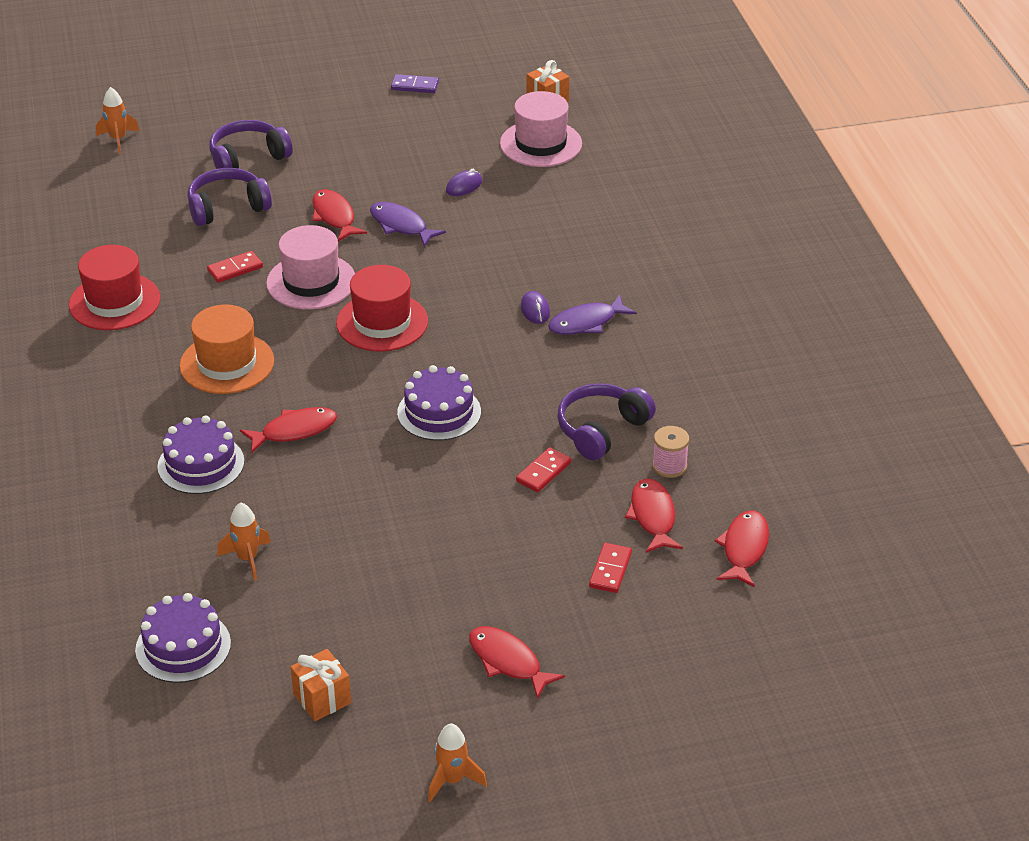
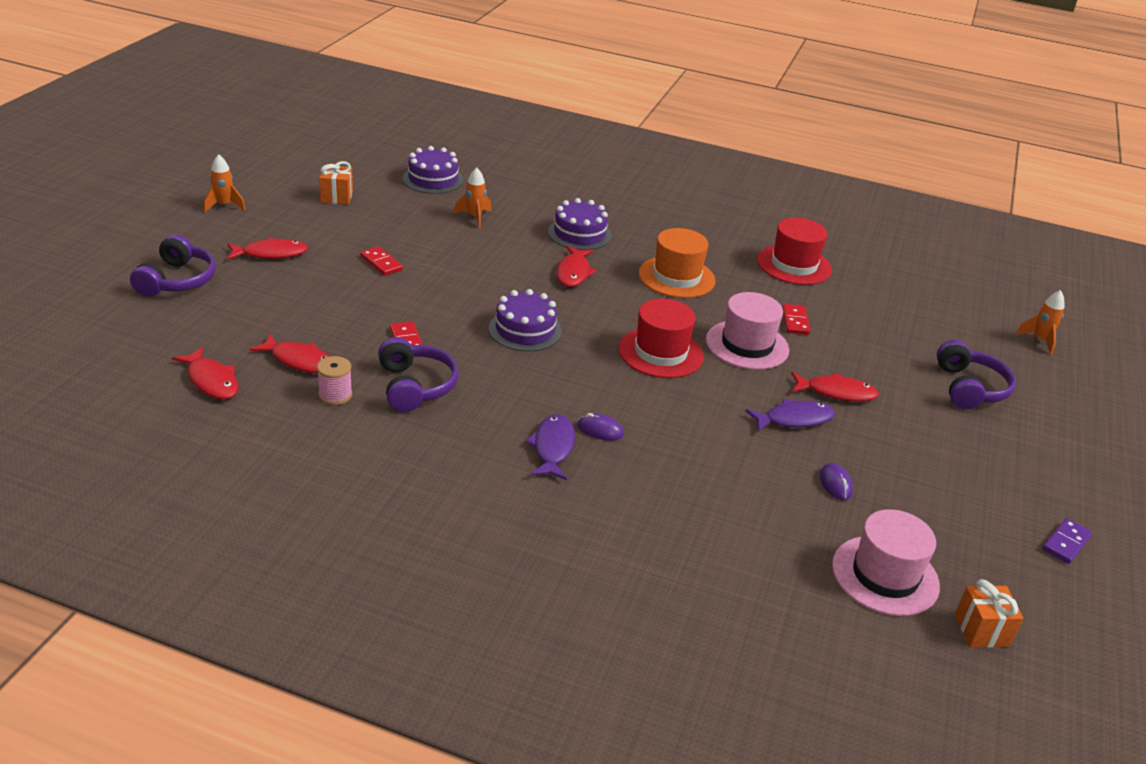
camera: 120 degrees right, 5 degrees down
(227, 207) = (891, 350): purple headphones -> purple headphones (177, 280)
(610, 570) = (281, 320): red domino -> red domino (381, 263)

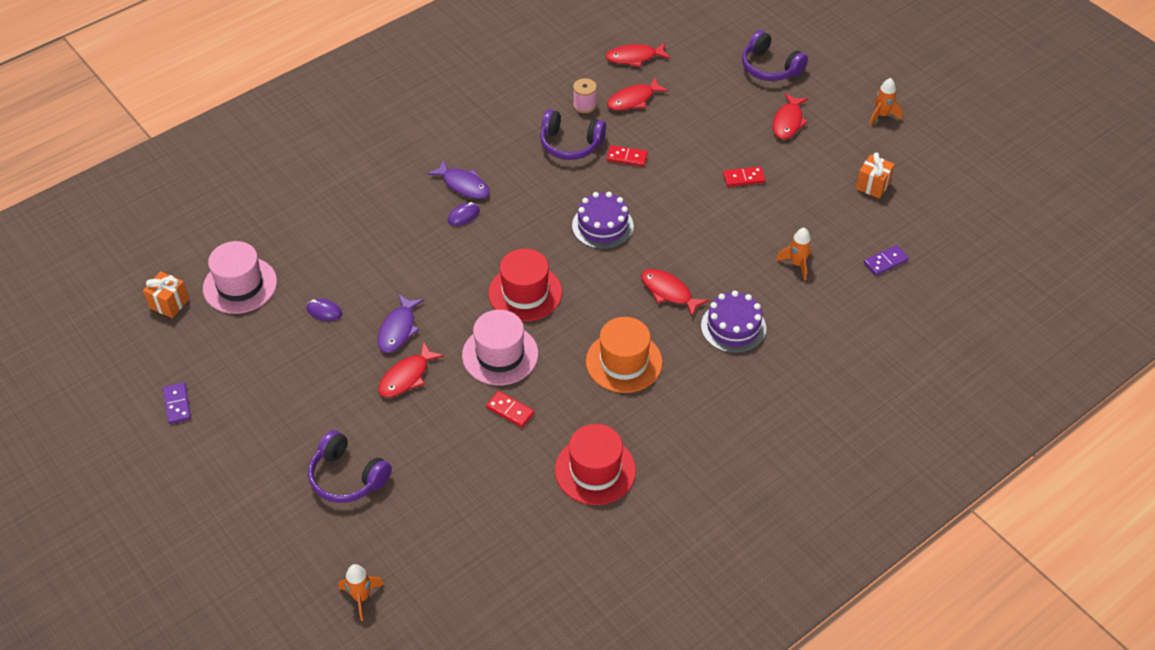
camera: 125 degrees right, 15 degrees up
(433, 179) = (885, 262): purple cake -> purple domino

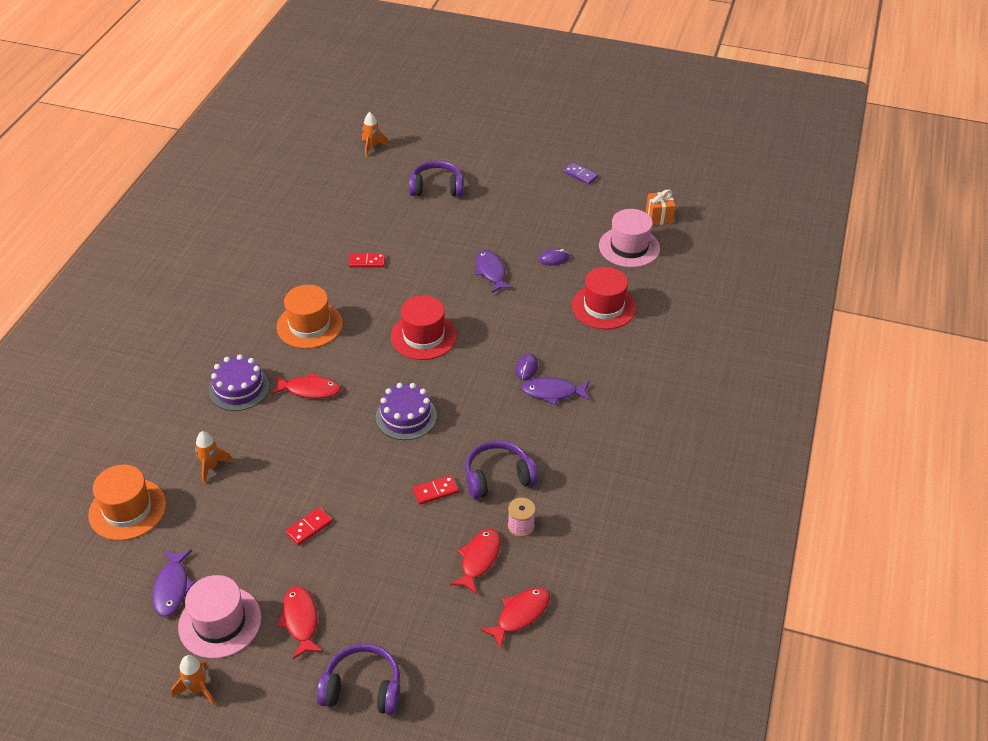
camera: 145 degrees right, 5 degrees down
(407, 377) = (455, 249): red fish -> none
(500, 355) = (404, 289): pink hat -> pink hat (220, 622)
(595, 470) = (281, 256): red hat -> red hat (603, 307)
(872, 185) = (172, 588): orange gift -> purple fish
(885, 262) = (127, 509): purple domino -> orange hat

